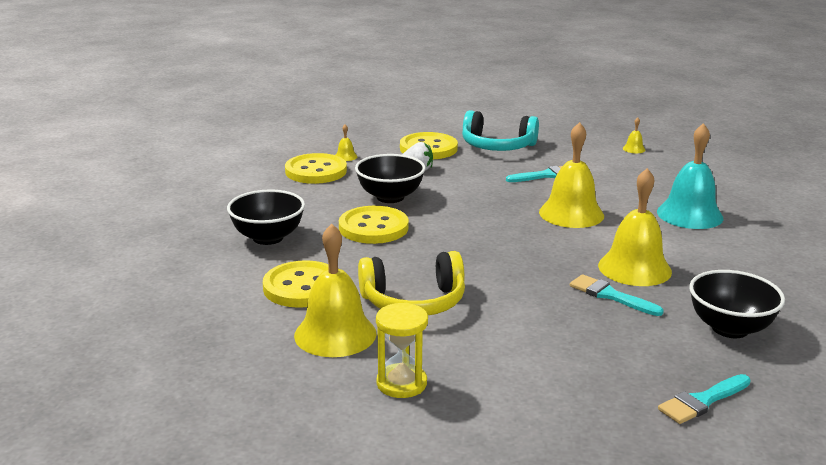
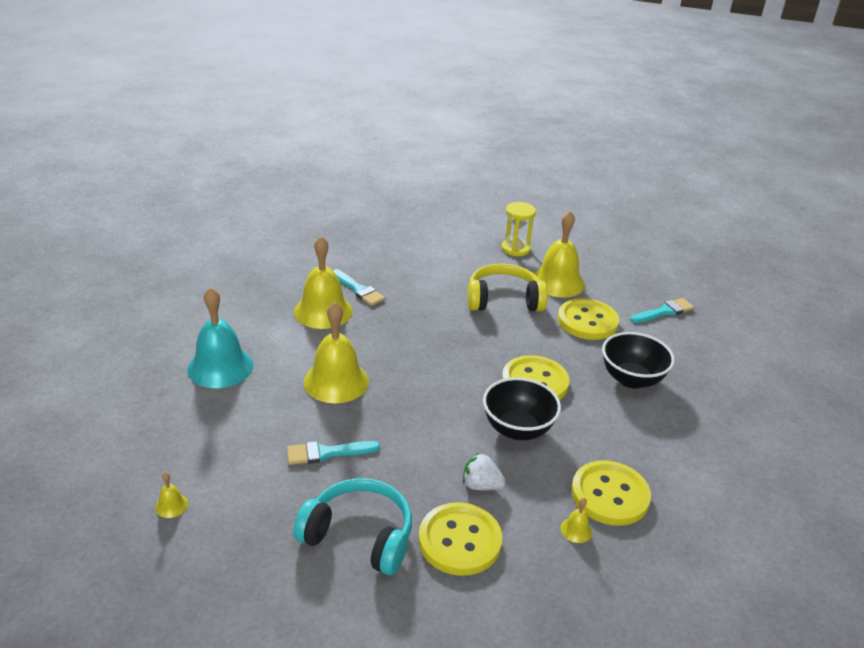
camera: 175 degrees left, 10 degrees up
(702, 401) = (352, 223): turquoise brush -> turquoise brush (664, 311)
(730, 328) = (297, 258): black bowl -> none

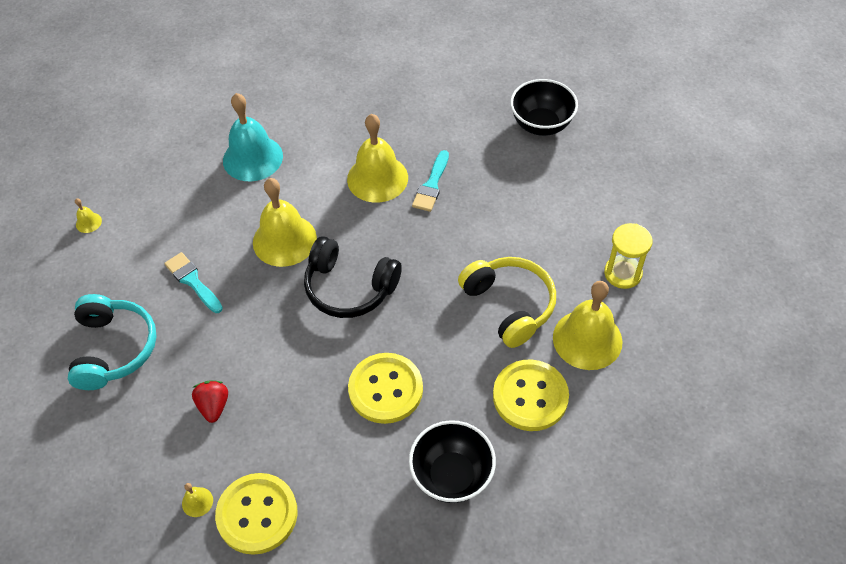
camera: 65 degrees right, 20 degrees up
(421, 365) = (349, 287): none -> black headphones
(459, 541) = (141, 418): yellow button -> none
(481, 485) = (214, 406): white strawberry -> red strawberry
(517, 429) = (305, 403): black bowl -> black bowl (541, 125)
(664, 311) = (614, 468): turquoise brush -> none

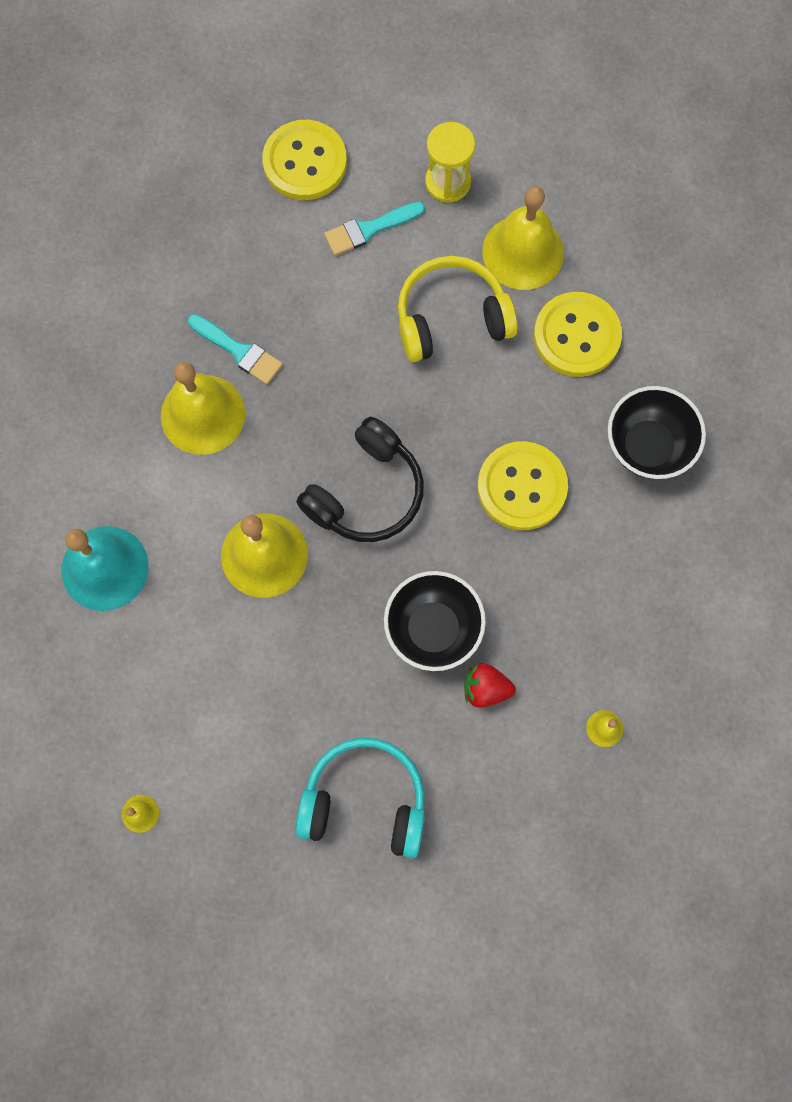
camera: 75 degrees left, 20 degrees up
(192, 281) = (291, 684): turquoise brush -> turquoise brush (369, 229)
(257, 514) = (637, 664): yellow button -> yellow button (305, 162)
(541, 125) = (187, 189): black bowl -> black bowl (433, 629)

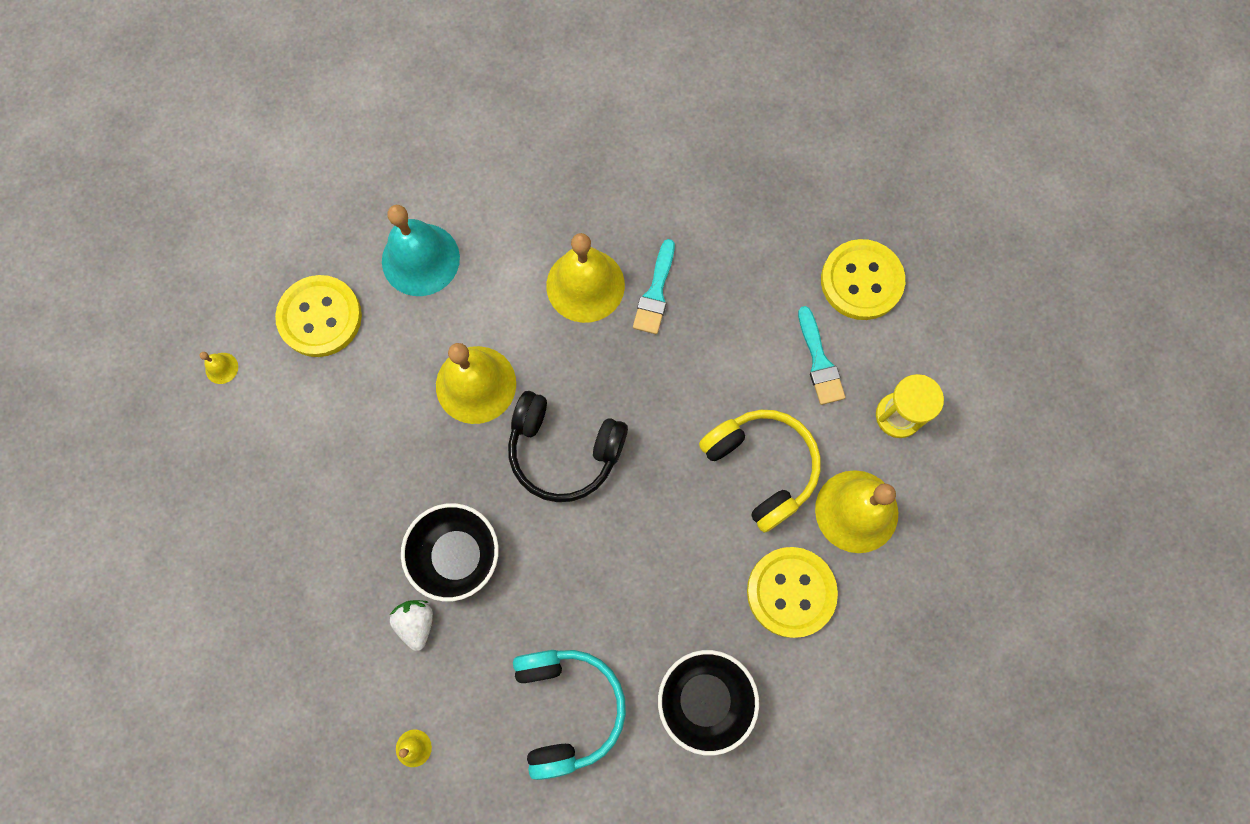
camera: 70 degrees right, 0 degrees up
(365, 801) = (284, 551): turquoise headphones -> turquoise headphones (567, 708)
(369, 229) = (819, 362): turquoise brush -> turquoise brush turned 150 degrees counterclockwise
(485, 688) = (416, 623): red strawberry -> white strawberry
(521, 487) = (619, 591): yellow button -> yellow button (320, 317)

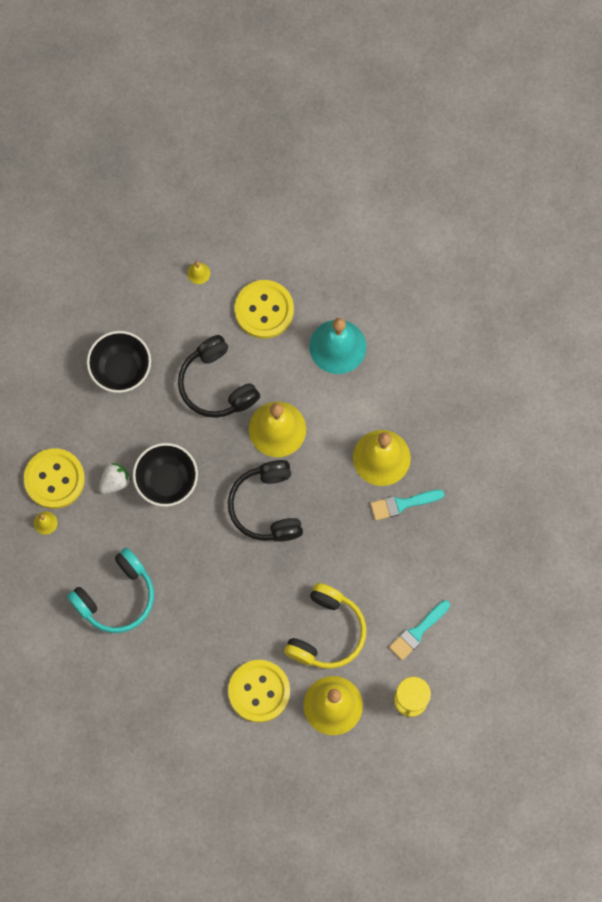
camera: 60 degrees right, 0 degrees up
(374, 425) = (216, 384): none -> black headphones
(704, 699) = (166, 674): black bowl -> black bowl (121, 369)
(861, 281) = (489, 630): yellow button -> yellow button (54, 479)

